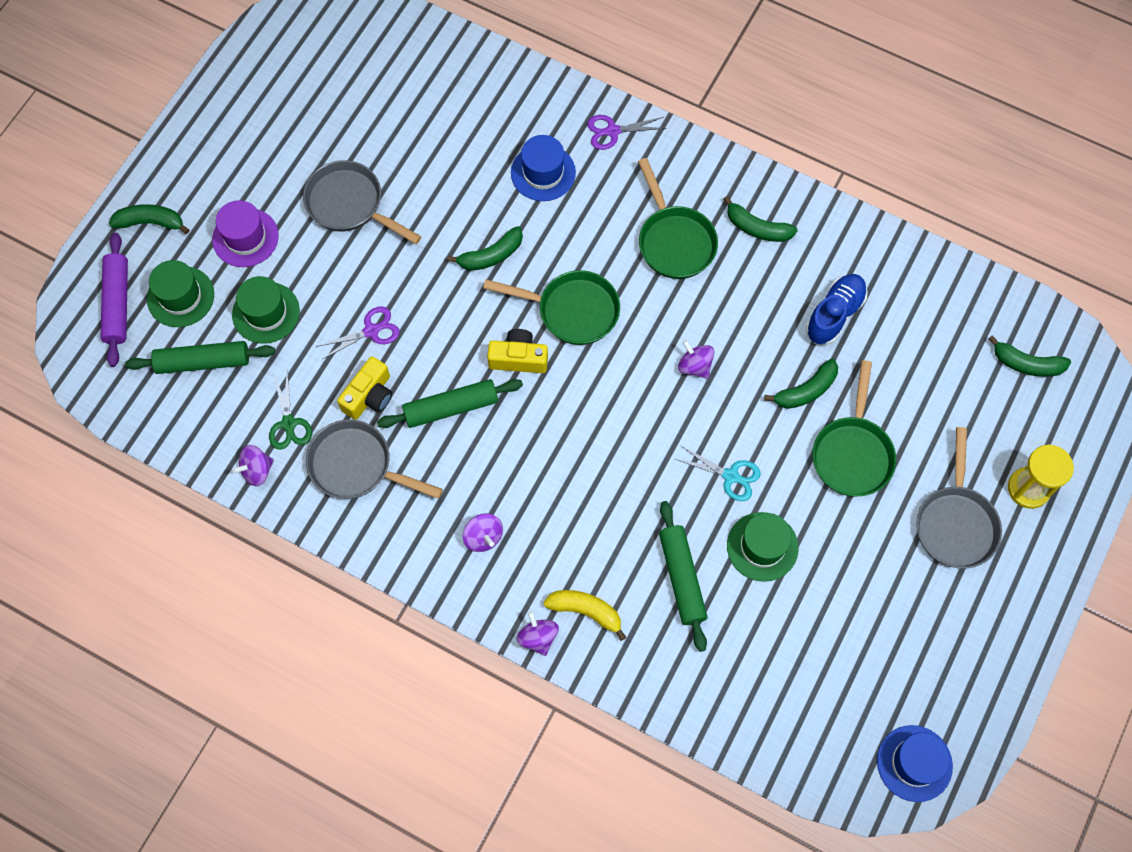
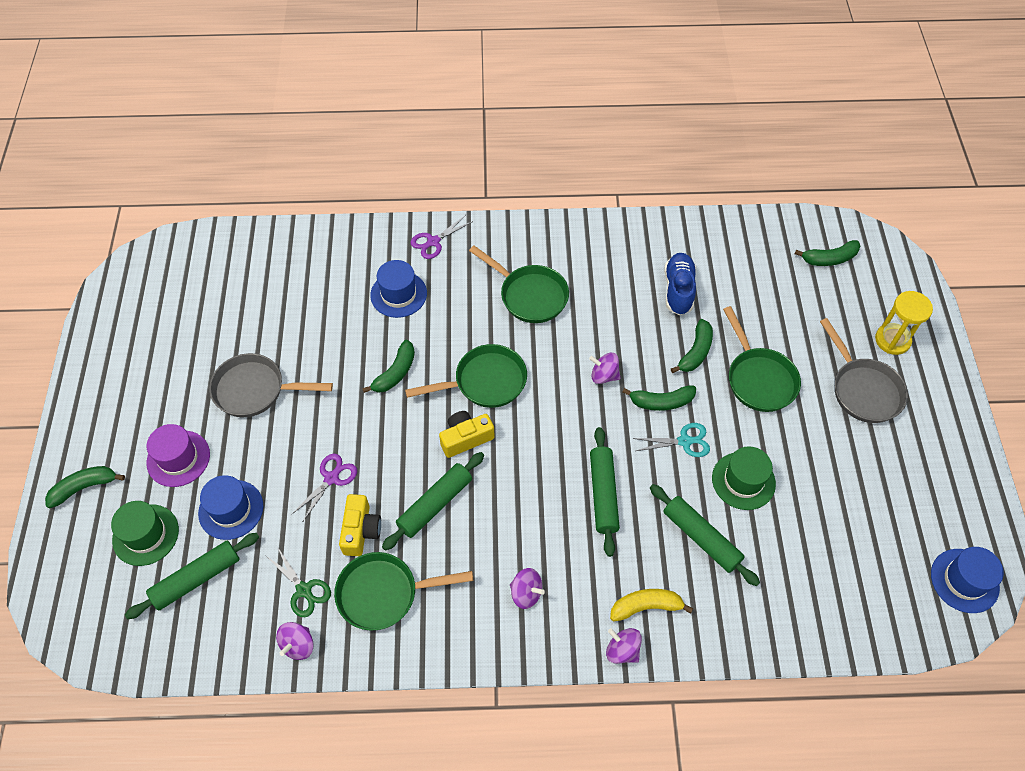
camera: 30 degrees left, 10 degrees down
(117, 303) = (89, 570): purple rolling pin -> none
(266, 313) = (231, 509): green hat -> blue hat
(357, 466) = (384, 593): grey pan -> green pan
(615, 484) = (603, 494): none -> green rolling pin
(757, 228) = (583, 258): green banana -> green banana (661, 402)

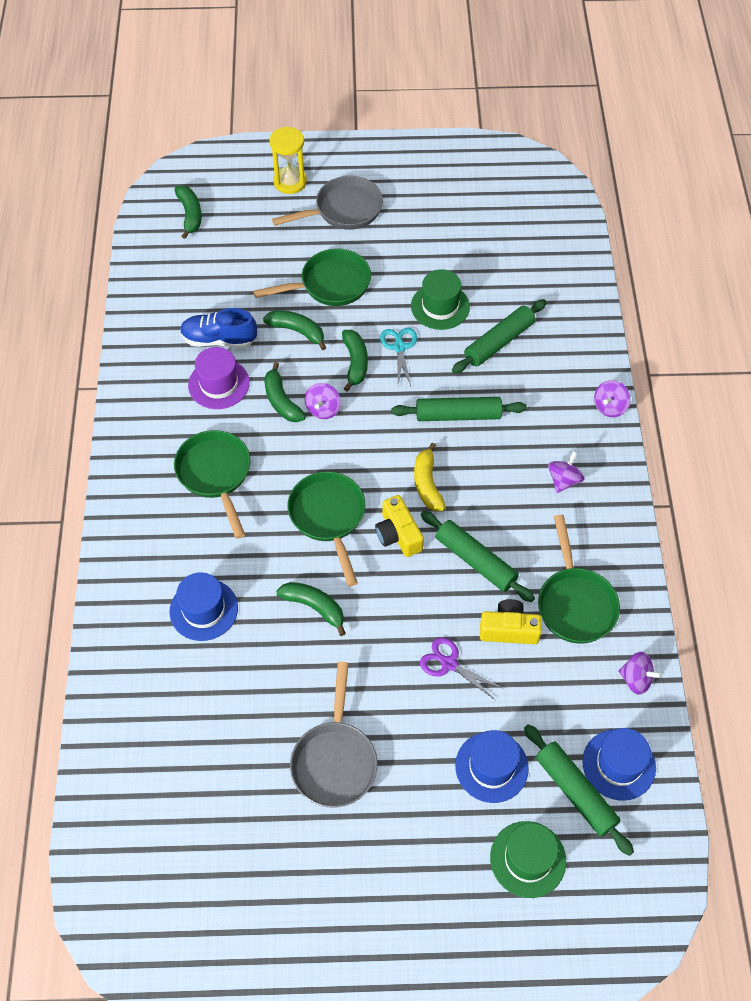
camera: 90 degrees left, 0 degrees up
(84, 487) = (471, 948): green banana -> green banana (281, 401)
(178, 458) = (428, 838): purple hat -> purple hat (219, 384)
(304, 590) = (578, 679): green scissors -> none
(433, 241) = (127, 575): purple scissors -> none
(529, 295) = (215, 475): green pan -> green pan turned 60 degrees counterclockwise
(646, 606) = (567, 387): yellow banana -> yellow banana (427, 484)
(964, 580) = (525, 172): blue hat -> blue hat (619, 764)

